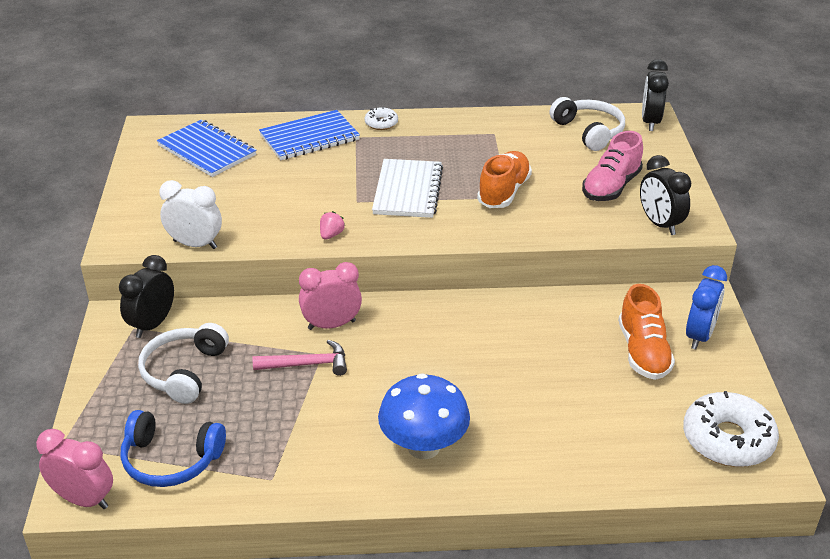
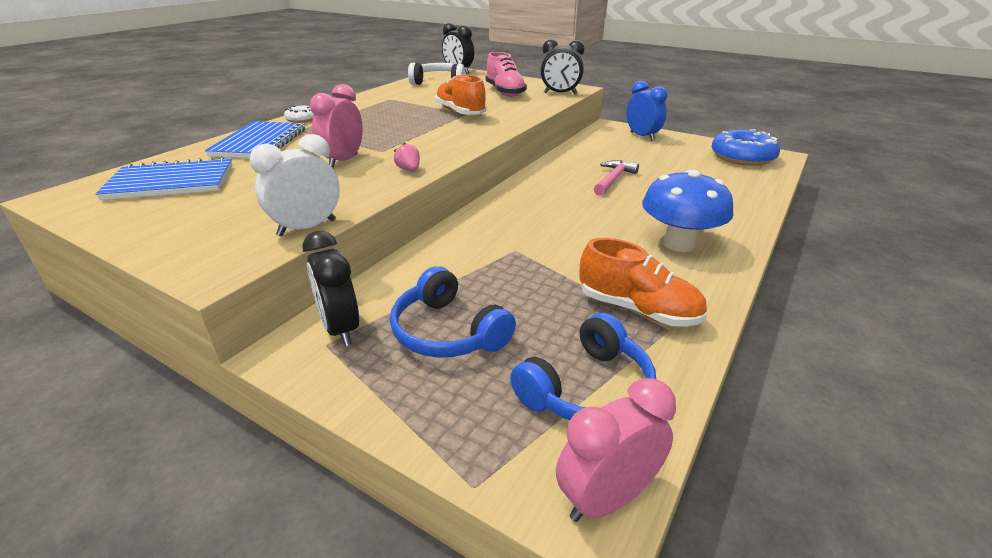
camera: 55 degrees left, 5 degrees down
(184, 371) = (447, 332): white headphones -> blue headphones
(307, 364) = (521, 260): pink hammer -> pink hammer (613, 179)
(331, 325) = (482, 234): pink clock -> pink clock (343, 161)
(408, 191) = (403, 133): white notebook -> none
(643, 352) = (641, 152): orange shoe -> orange shoe (638, 310)
(727, 439) = (742, 157): white donut -> blue donut

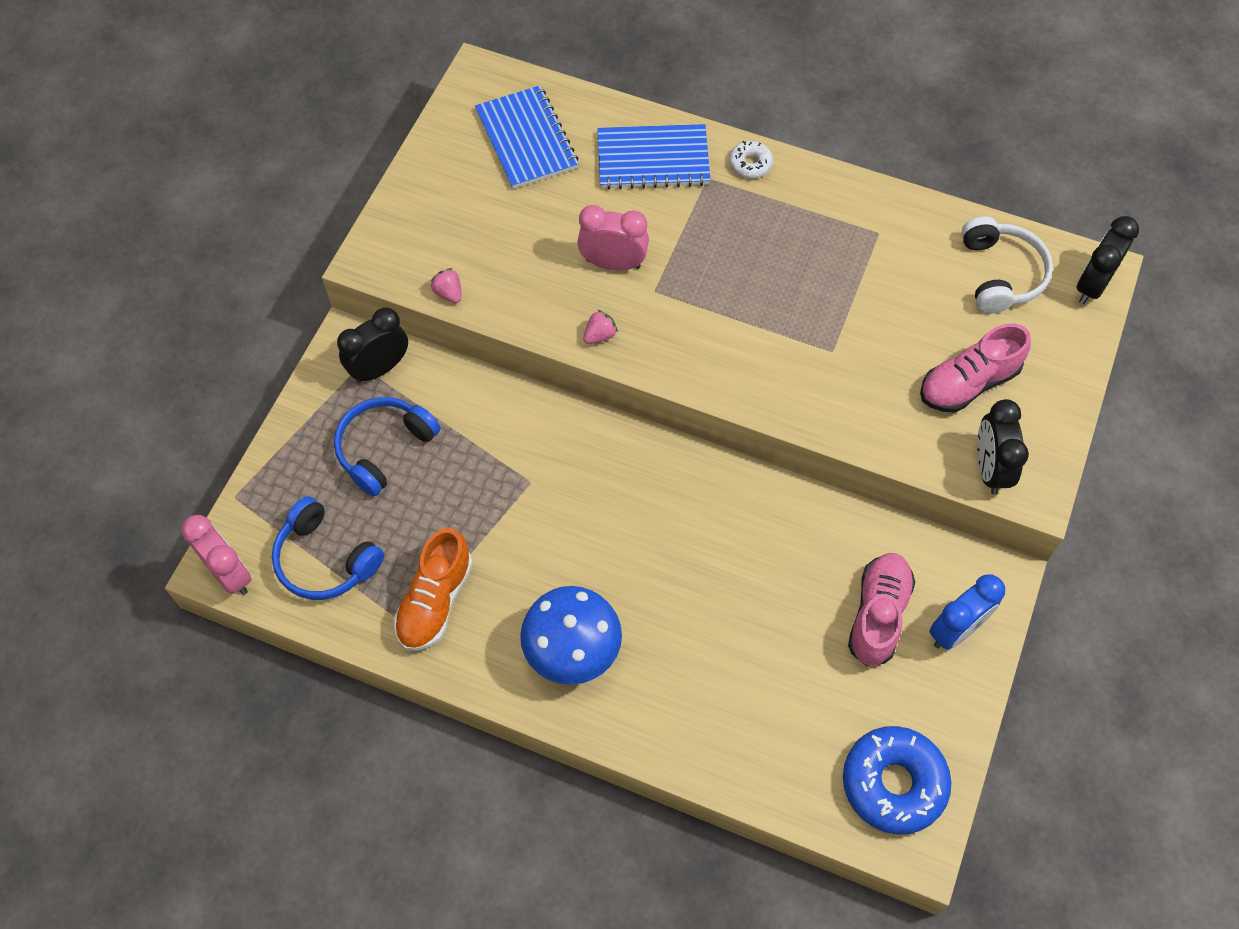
camera: 80 degrees right, 30 degrees up
(307, 228) = (449, 293): white clock -> pink strawberry
(460, 113) = (832, 341): orange shoe -> none
(613, 179) = (750, 581): pink hammer -> none
(634, 151) = (878, 615): none -> pink shoe

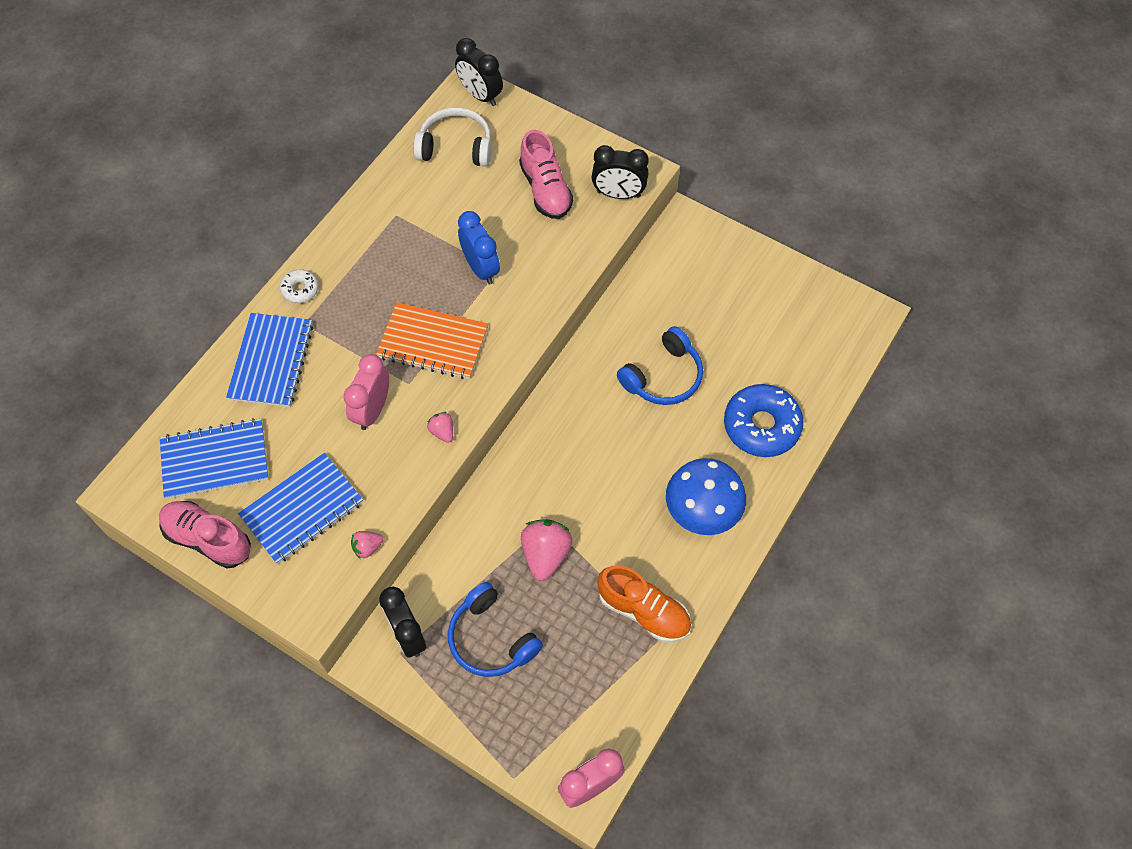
camera: 80 degrees left, 0 degrees up
(325, 560) = (591, 699): blue headphones -> blue headphones (663, 377)
(483, 226) = (302, 509): none -> blue notebook
(490, 486) = (545, 554): none -> pink strawberry
(713, 304) = (433, 343): none -> orange notebook
(878, 615) = (702, 301): pink shoe -> pink shoe (208, 539)
(893, 783) = (827, 319): blue donut -> blue donut (761, 426)
(955, 630) = (720, 257): blue clock -> blue clock (481, 268)

